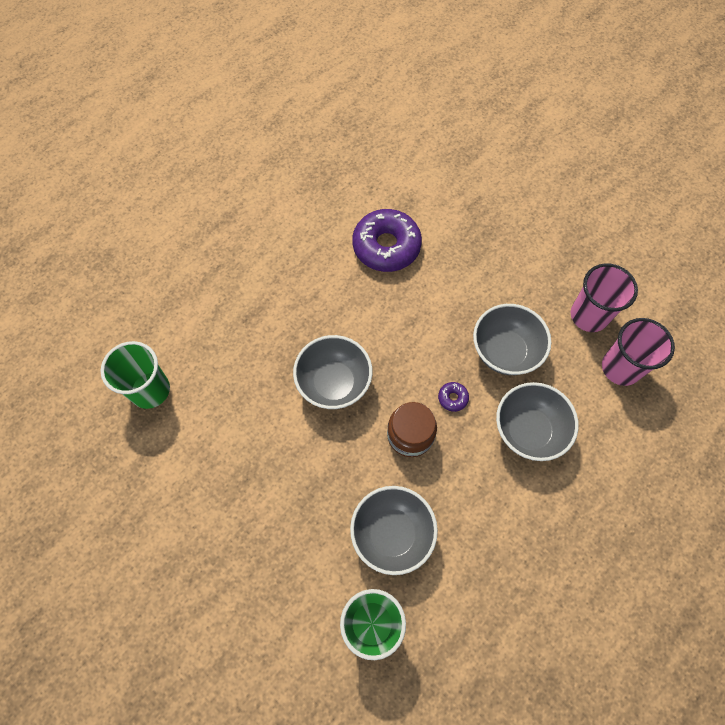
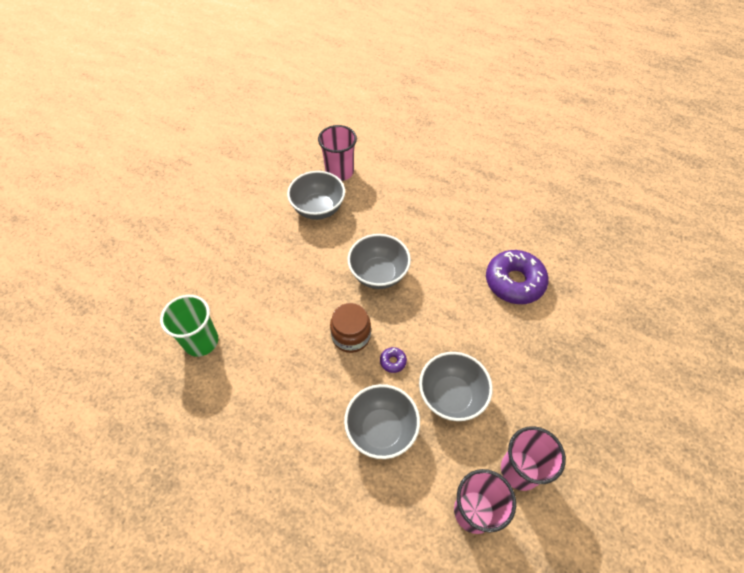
camera: 75 degrees right, 10 degrees down
(150, 390) = (339, 172): green cup -> pink cup
(392, 534) = (269, 340): grey bowl -> grey bowl (318, 209)

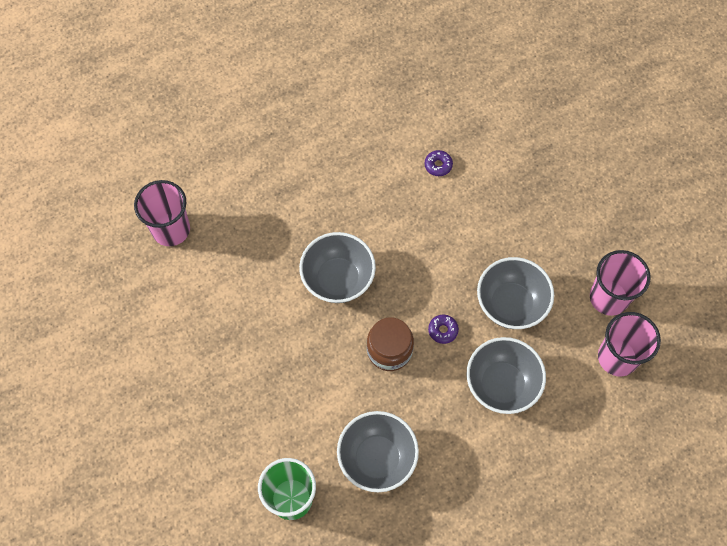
camera: 55 degrees left, 10 degrees up
(318, 209) = (207, 284): grey bowl -> grey bowl (377, 458)
(514, 282) = (438, 165): purple donut -> purple donut, size x0.40

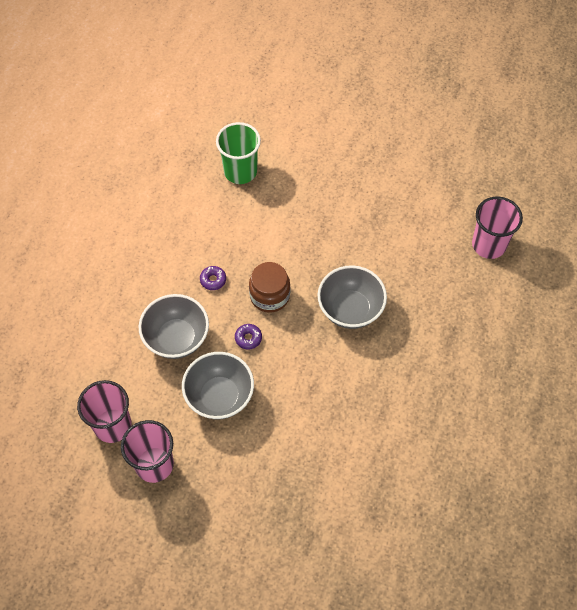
camera: 135 degrees right, 5 degrees down
(377, 458) = (213, 231): grey bowl -> none
(438, 165) = (372, 453): purple donut -> purple donut (213, 280)

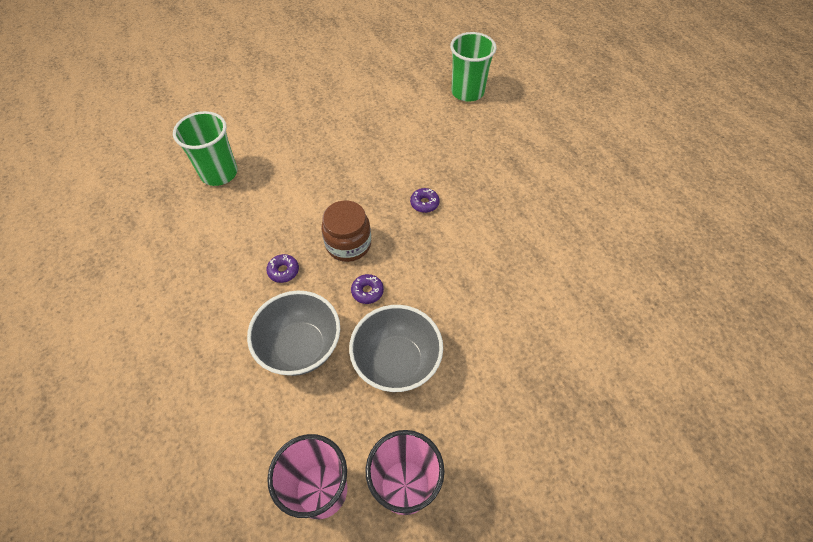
camera: 45 degrees left, 5 degrees down
(350, 309) = (424, 203): grey bowl -> purple donut
(489, 244) = (467, 92): pink cup -> green cup

